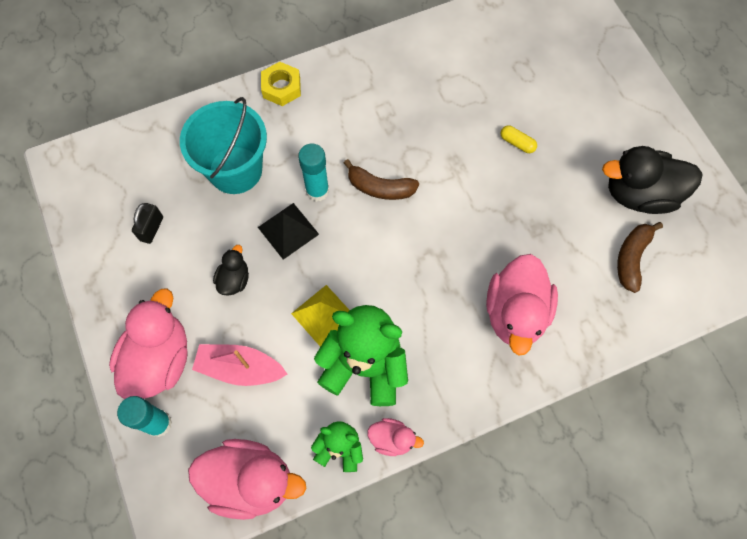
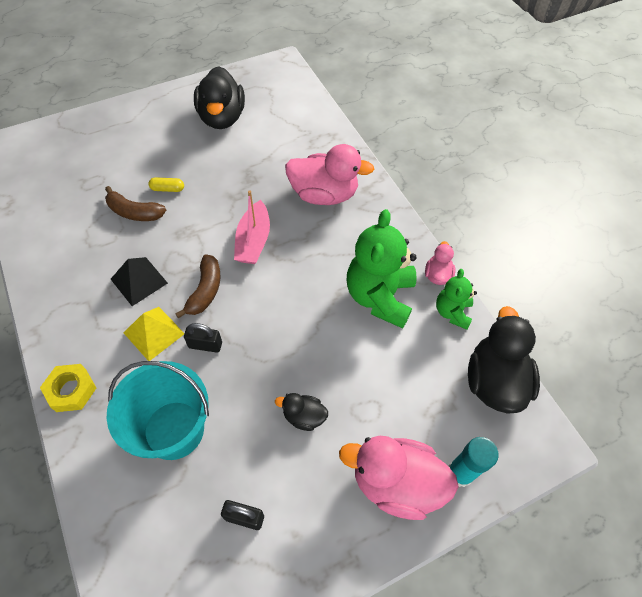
camera: 95 degrees left, 10 degrees down
(240, 368) = (394, 400): pink boat -> pink boat (253, 241)
(250, 481) = (494, 381): pink duck -> black duck
(288, 230) = (249, 369): black pyramid -> black pyramid (139, 281)
(317, 191) = (205, 345): turquoise glue stick -> black padlock
(323, 315) = (336, 332): yellow pyramid -> yellow pyramid (154, 333)
(517, 143) = (167, 189): yellow capsule -> yellow capsule turned 60 degrees clockwise
(631, 258) = (275, 126): brown banana -> brown banana (134, 212)

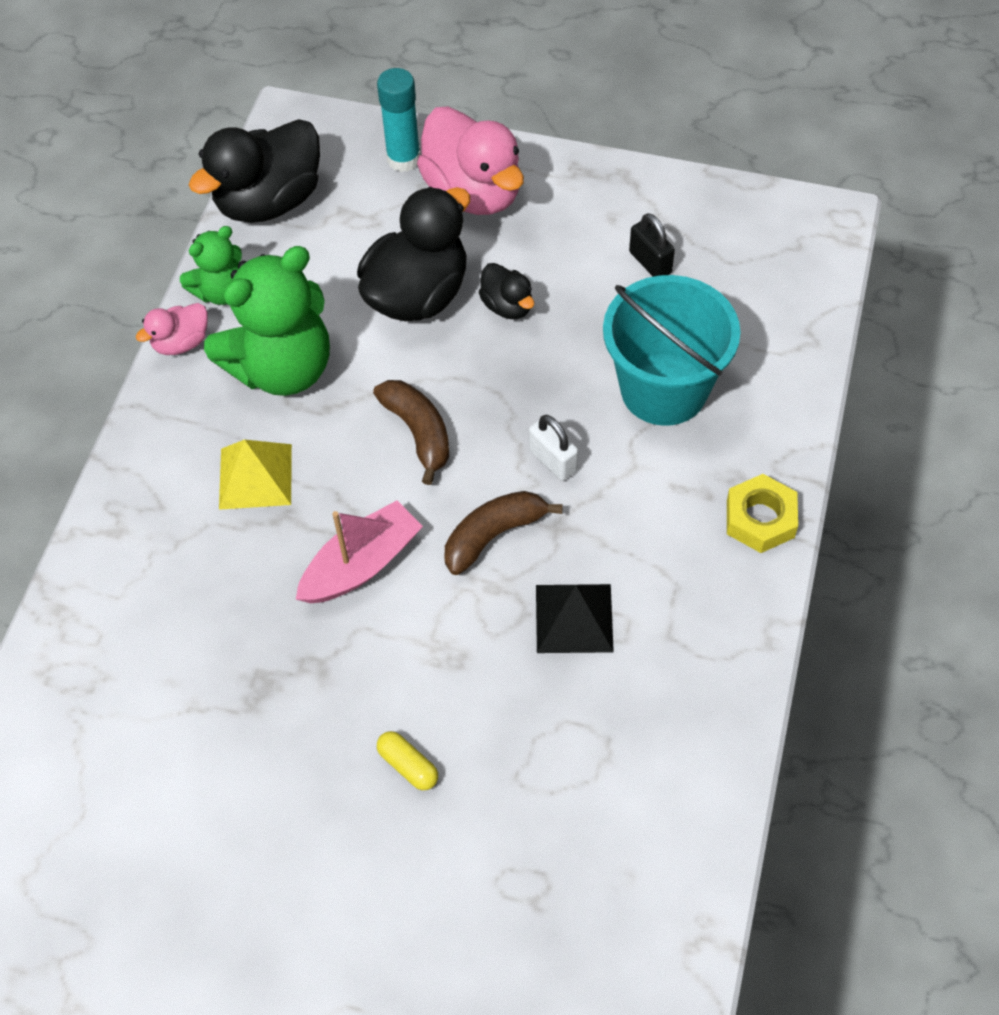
camera: 135 degrees left, 0 degrees up
(134, 212) = (495, 755): brown banana -> brown banana (418, 433)
(154, 333) = (607, 523): yellow pyramid -> yellow pyramid (255, 476)
(205, 345) = (553, 460): black padlock -> white padlock
(222, 118) = (179, 870): black duck -> black duck (417, 295)
(324, 194) = (185, 567): pink duck -> none

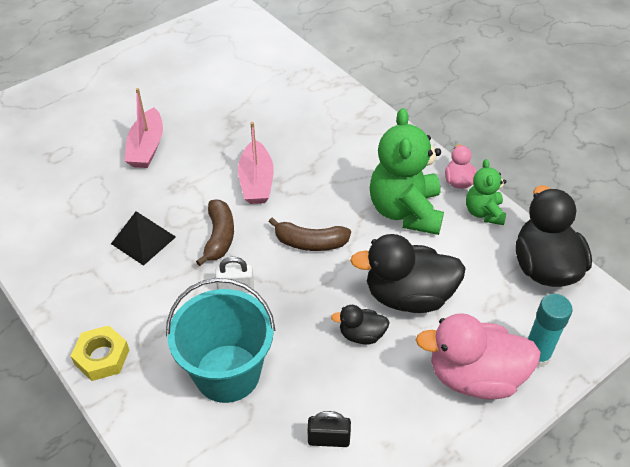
camera: 125 degrees right, 10 degrees down
(255, 476) = (345, 170): yellow pyramid -> none
(408, 765) = (147, 147): yellow capsule -> pink boat
(417, 295) = (408, 296): black duck -> black duck turned 105 degrees clockwise

